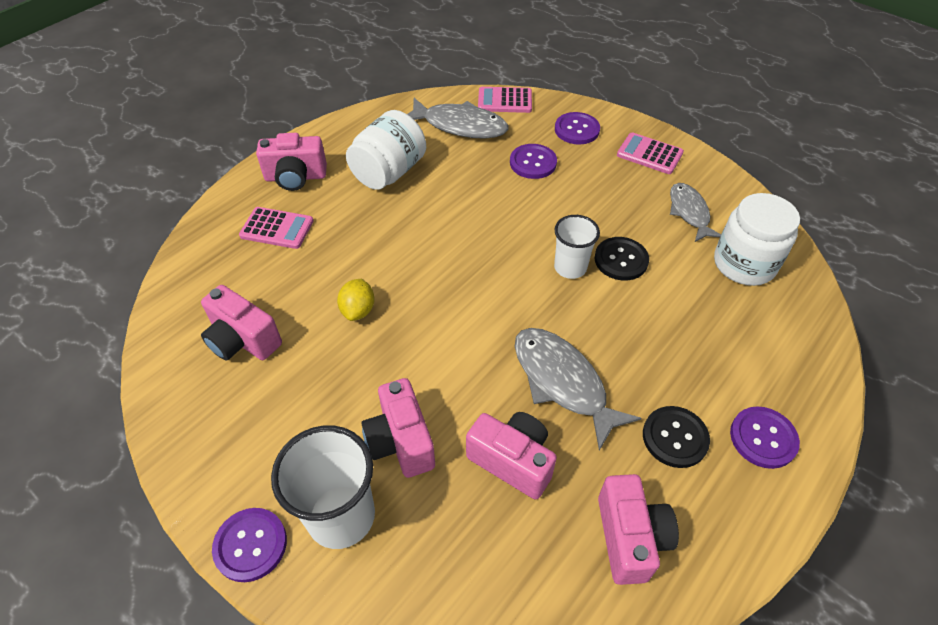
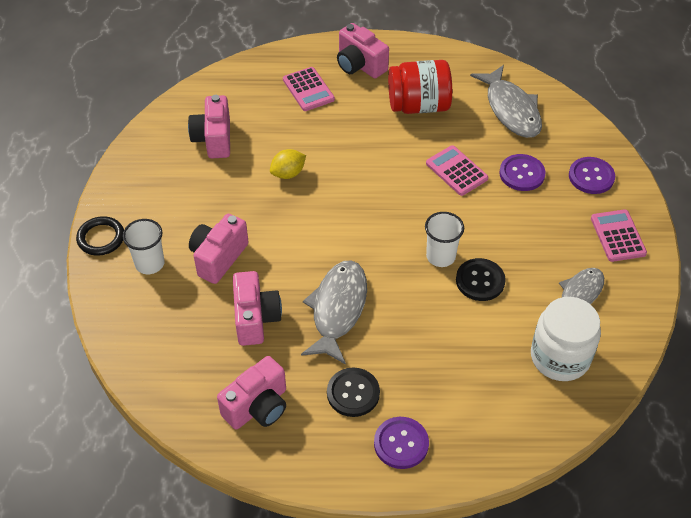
camera: 50 degrees right, 0 degrees up
(250, 545) = (101, 238): purple button -> black ring
(341, 516) = (150, 263): white cup -> white cup, size x0.62
(389, 172) = (418, 105): white jar -> red jar
(504, 101) = (571, 116): pink calculator -> pink calculator (456, 171)

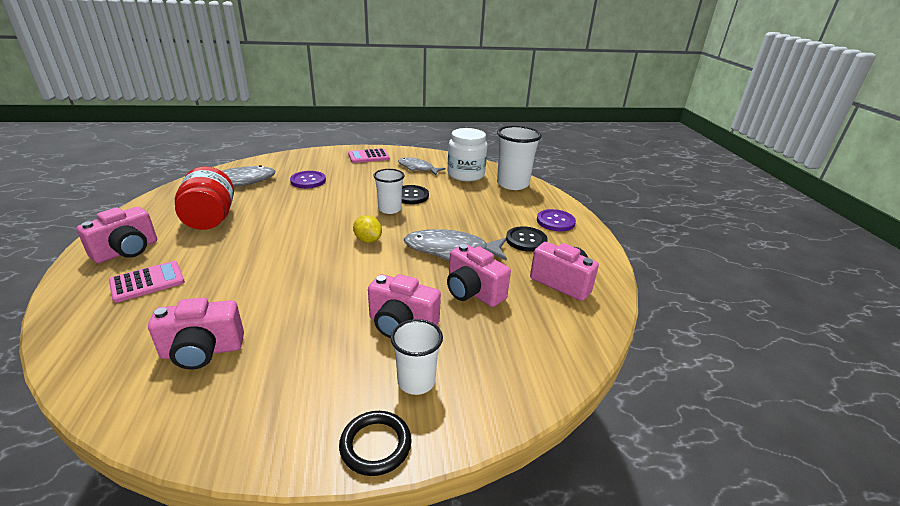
camera: 100 degrees left, 20 degrees down
(255, 318) = (473, 292): pink camera -> pink camera turned 120 degrees counterclockwise
(288, 173) = (282, 287): yellow lemon -> yellow lemon (368, 240)
(456, 171) = (299, 203): pink calculator -> none
(527, 417) = (512, 184): none -> white cup
(591, 176) = (315, 161): purple button -> none

